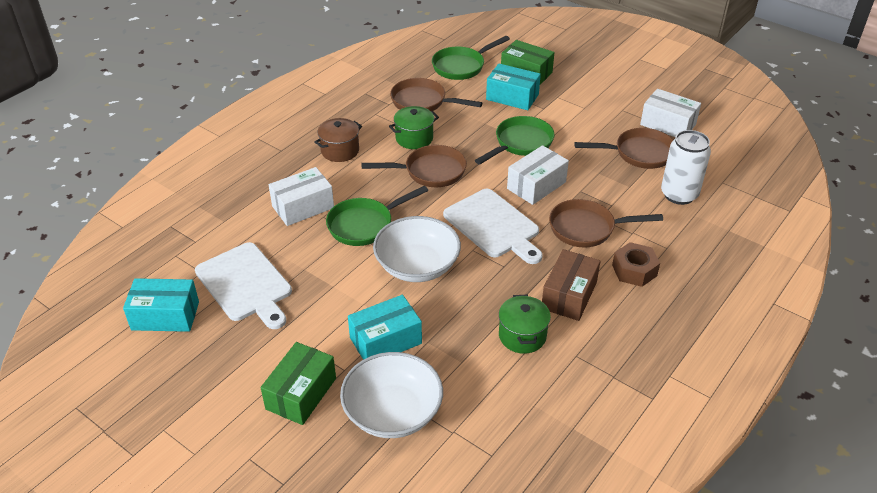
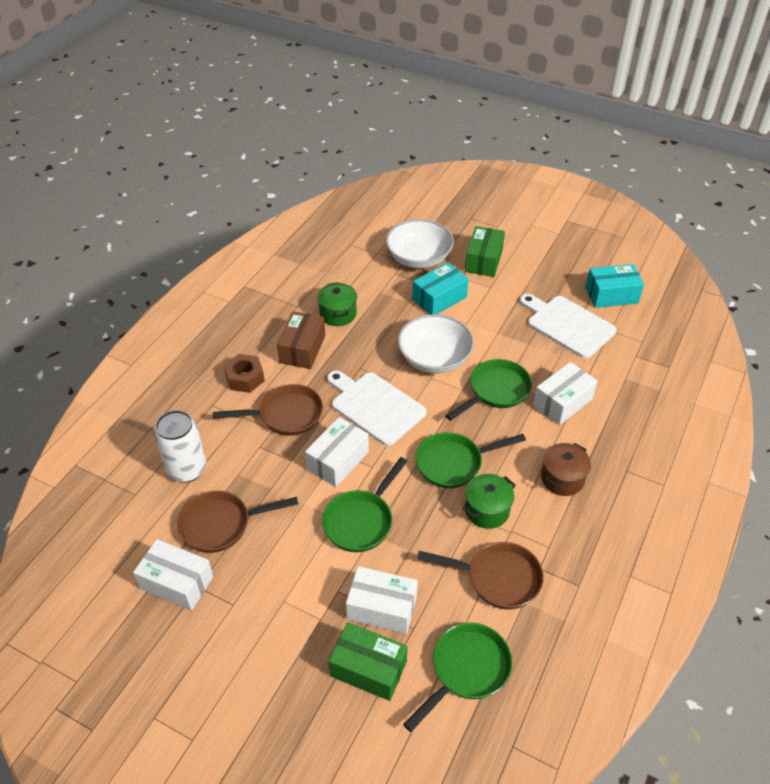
camera: 170 degrees right, 5 degrees up
(430, 171) = (454, 463): brown pan -> green pan
(512, 97) = (382, 608): turquoise box -> white box

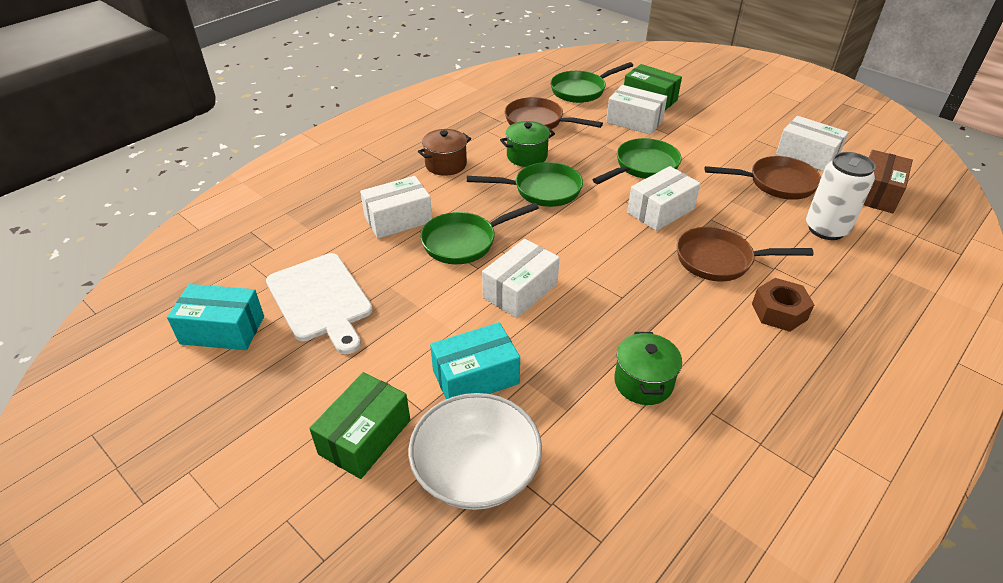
camera: 165 degrees left, 5 degrees down
(302, 349) = (700, 336): brown box -> brown box (876, 193)
(375, 406) = (611, 251): white cutting board -> none
(434, 358) = (520, 291): white bowl -> white box

